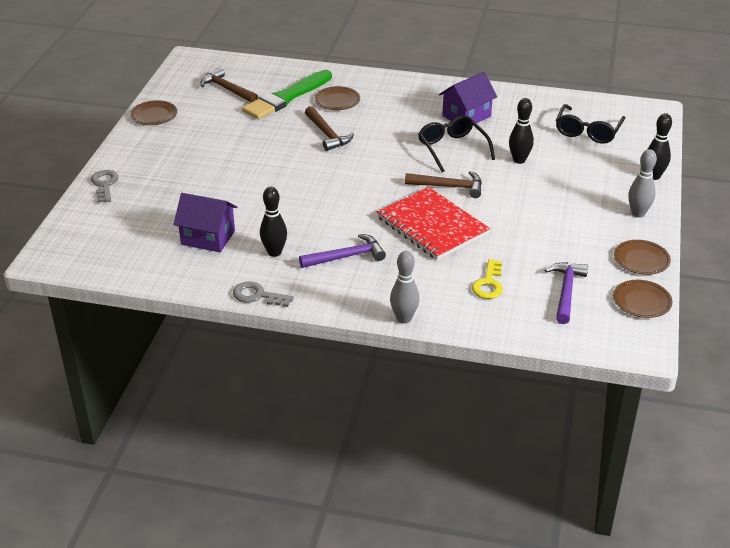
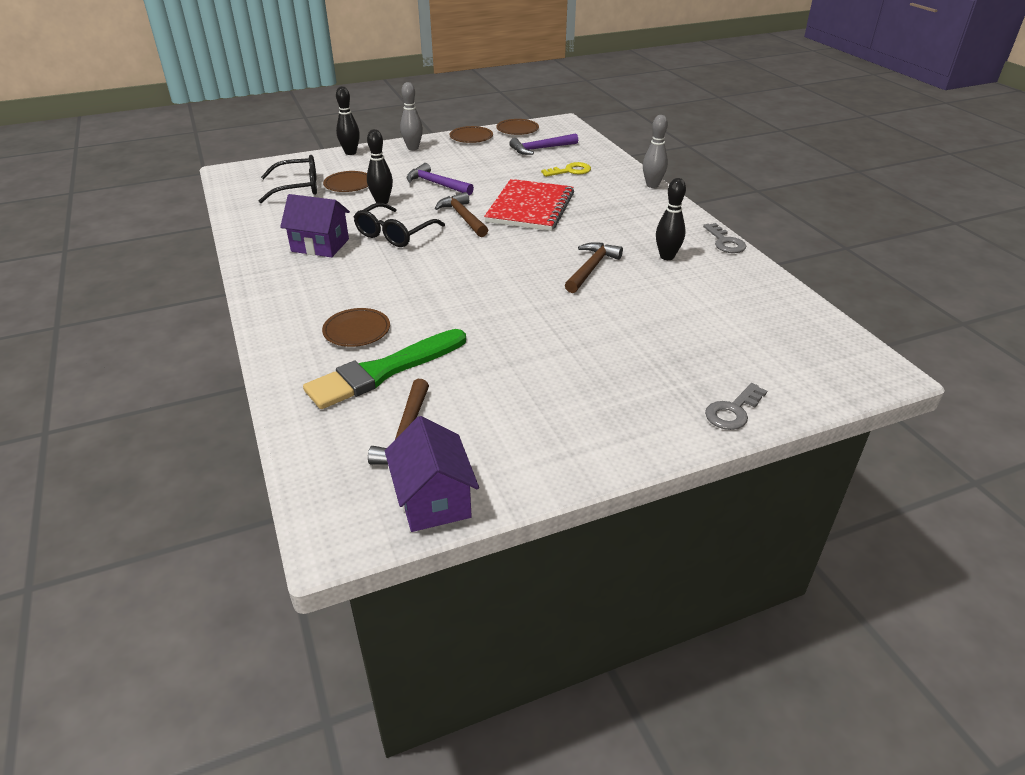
camera: 125 degrees left, 0 degrees up
(154, 115) = (547, 466): brown plate -> brown plate (348, 184)
(208, 237) = (702, 296): purple house -> purple house (433, 500)
(286, 97) = (383, 371): green brush -> green brush turned 135 degrees clockwise
(327, 134) = (441, 307): brown hammer -> brown hammer (591, 268)
(346, 257) = (622, 226): purple hammer -> purple hammer (436, 184)

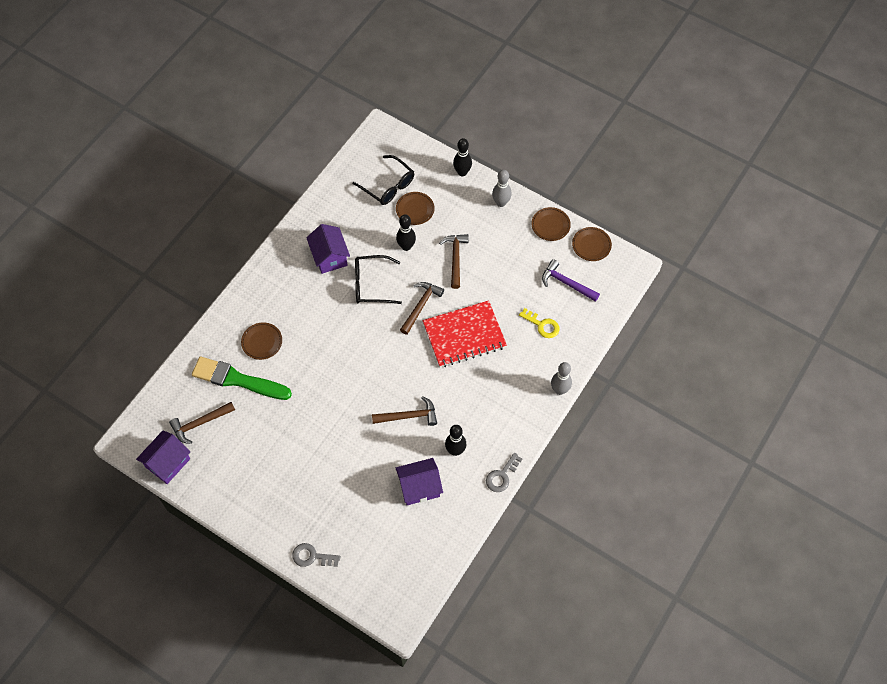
camera: 55 degrees right, 25 degrees up
(436, 184) = (455, 258): purple hammer -> brown hammer
(695, 293) = (419, 487): none -> purple house

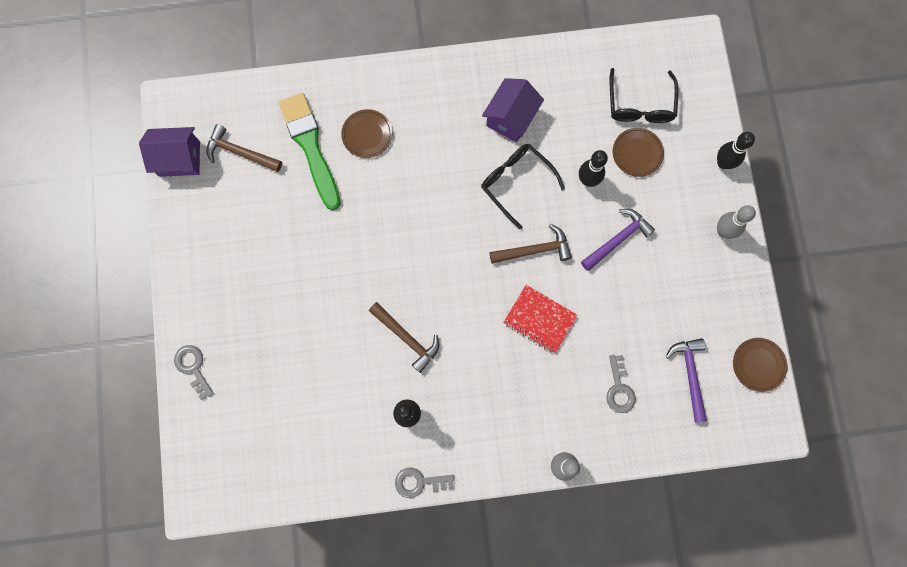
camera: 50 degrees right, 15 degrees up
(419, 487) = (342, 410): purple house -> none
(455, 258) = (617, 239): brown hammer -> purple hammer
(464, 335) = (539, 319): red notebook -> red notebook, size x0.65
(542, 325) = (619, 388): yellow key -> grey key
(550, 225) = (743, 303): brown plate -> none

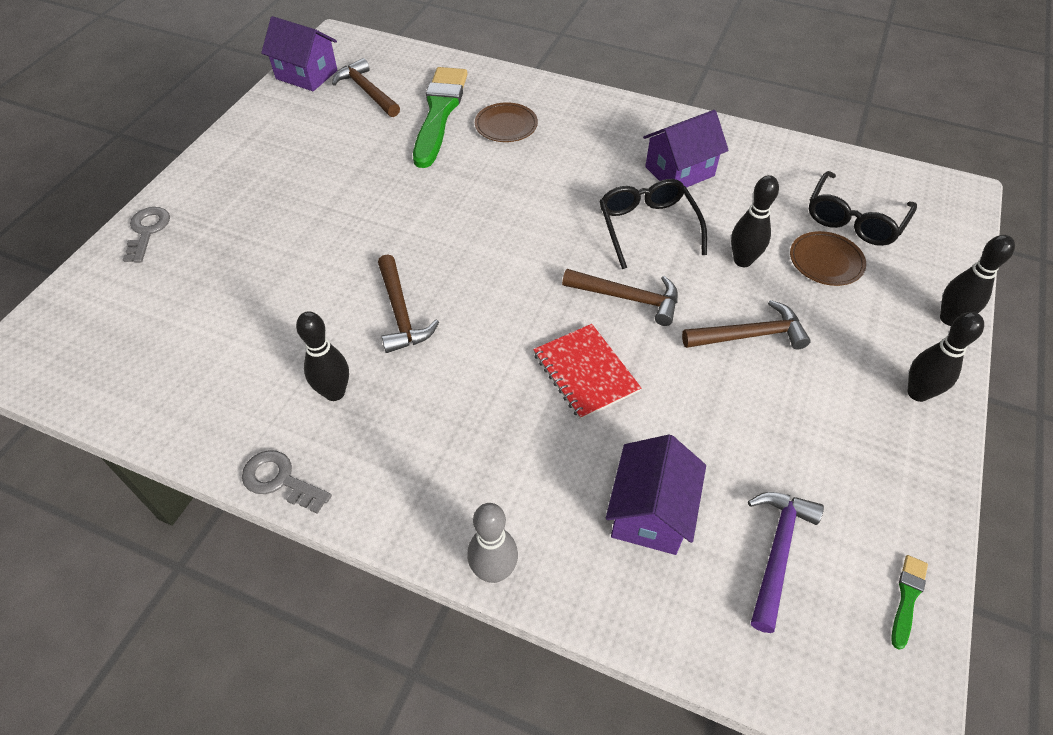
camera: 30 degrees right, 25 degrees down
(617, 239) = (749, 335): purple hammer -> brown hammer
(619, 388) = (650, 512): grey key -> purple house
(723, 231) = (917, 393): grey bowling pin -> black bowling pin
(758, 364) = (907, 598): brown plate -> green brush

